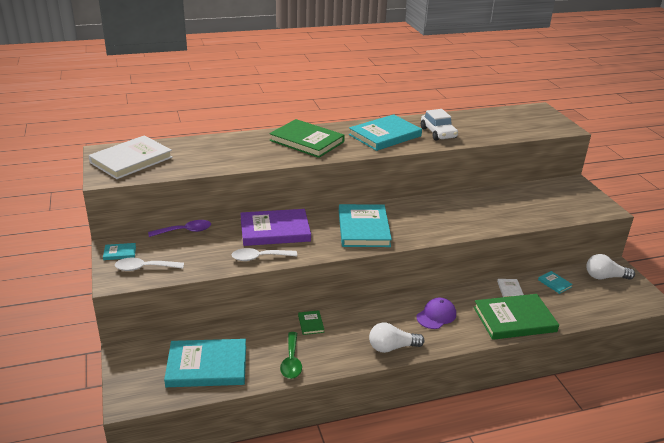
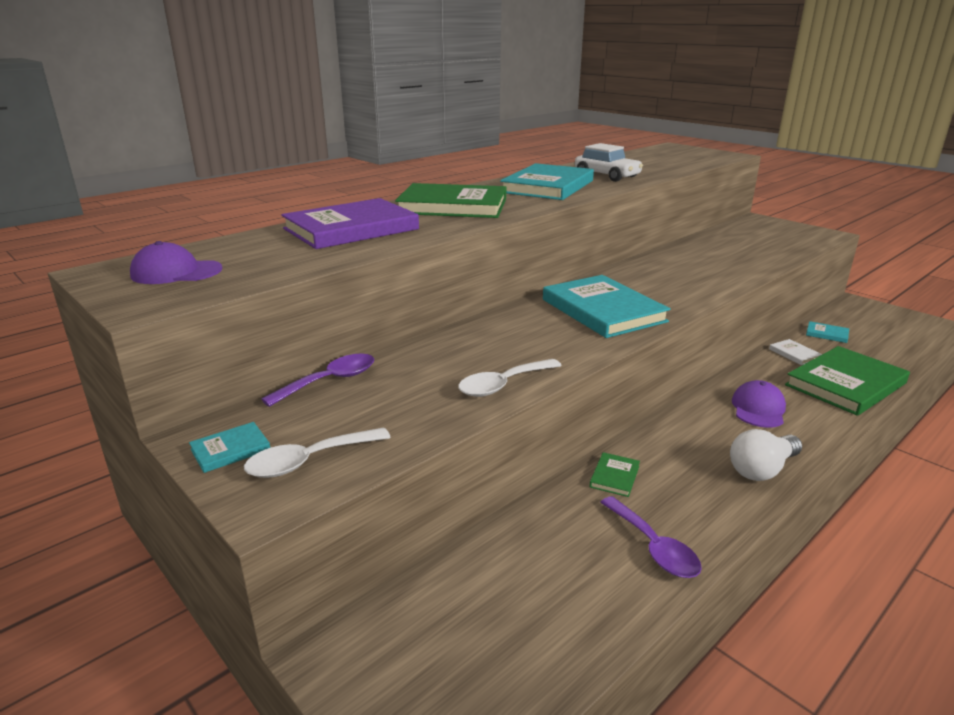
camera: 25 degrees left, 5 degrees down
(131, 160) = (176, 272): white book -> purple cap
(207, 366) = (524, 616): turquoise book -> none
(275, 230) = (481, 343): purple book -> purple book (351, 229)
(291, 361) = (653, 547): green spoon -> purple spoon
(310, 324) = (614, 476): green book -> green book turned 60 degrees clockwise
(605, 277) = (861, 314): white light bulb -> none

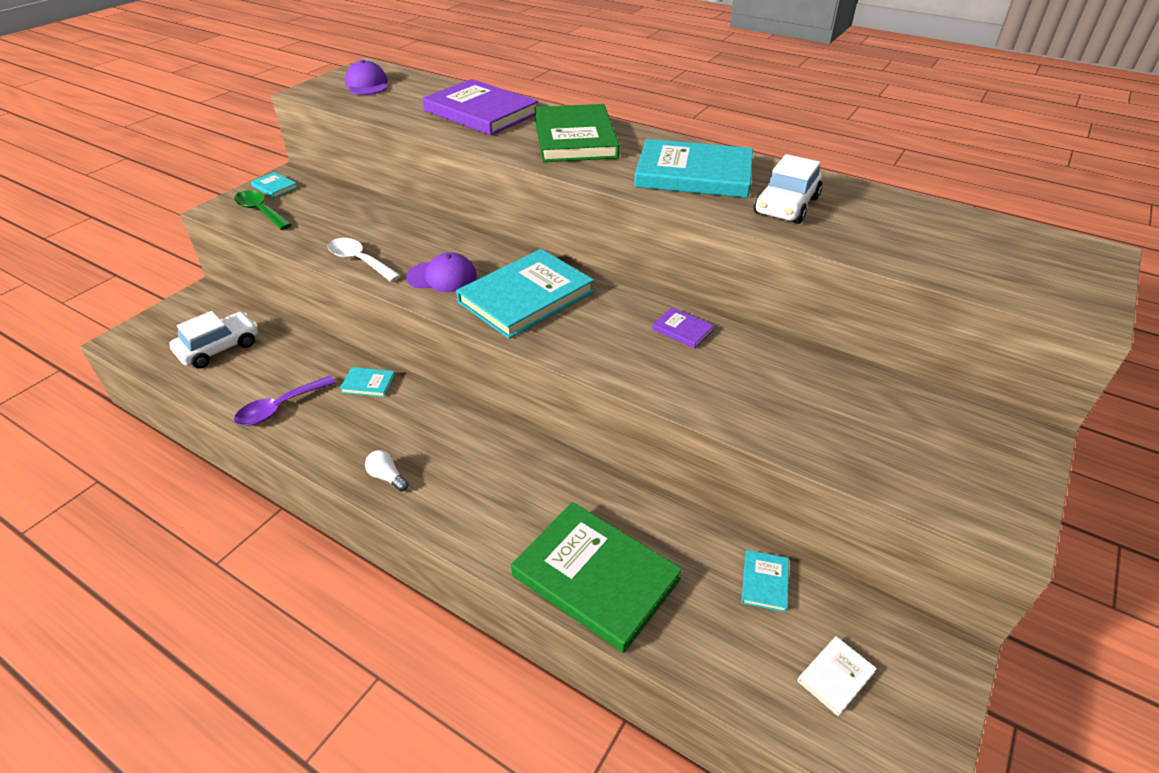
camera: 75 degrees right, 15 degrees up
(309, 461) = (260, 211): white spoon -> green spoon
(330, 381) = (359, 196): purple spoon -> none
(505, 618) = (219, 348): none -> white car
(614, 476) = (368, 384): green book -> turquoise book
(659, 268) = (682, 330): none -> purple book
(758, 408) = (506, 483): purple cap -> purple cap (442, 277)
(762, 469) = (387, 477): white light bulb -> white light bulb, size x0.56
(794, 354) = (670, 532): white book -> white book (835, 676)

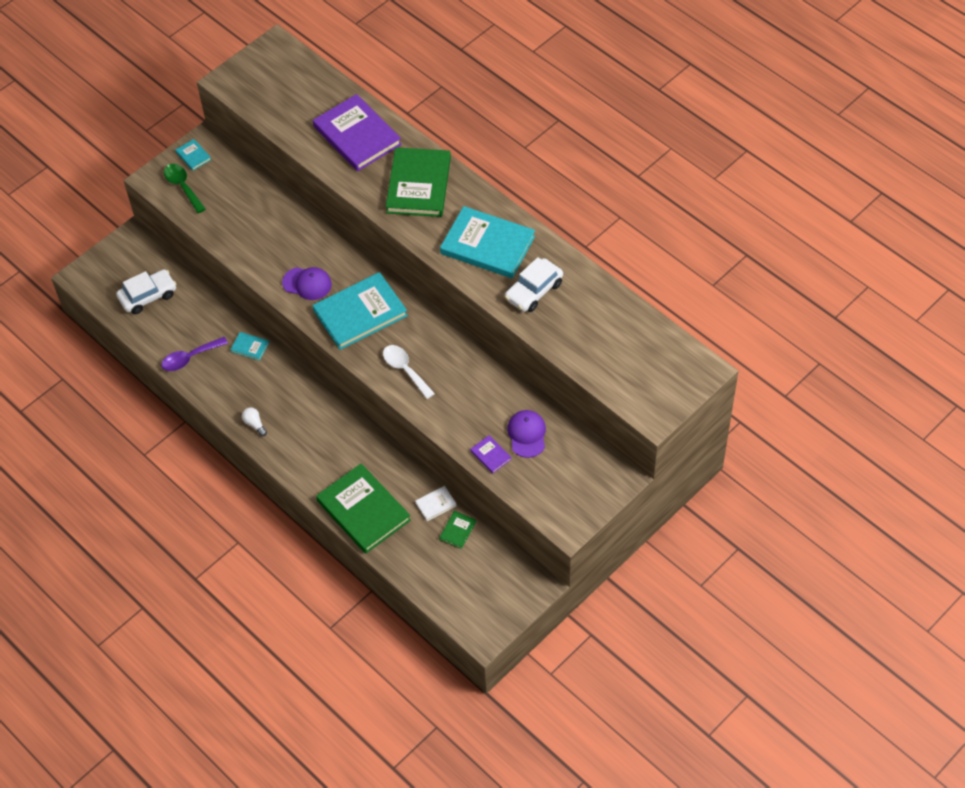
camera: 15 degrees right, 15 degrees up
(359, 261) = (252, 257): white spoon -> white spoon (405, 370)
(367, 84) = (273, 76): purple cap -> purple cap (527, 434)
(682, 330) = (454, 361): purple book -> purple book (490, 455)
(764, 582) = (457, 530): turquoise book -> green book
(835, 676) = (471, 585): white book -> white book (436, 504)

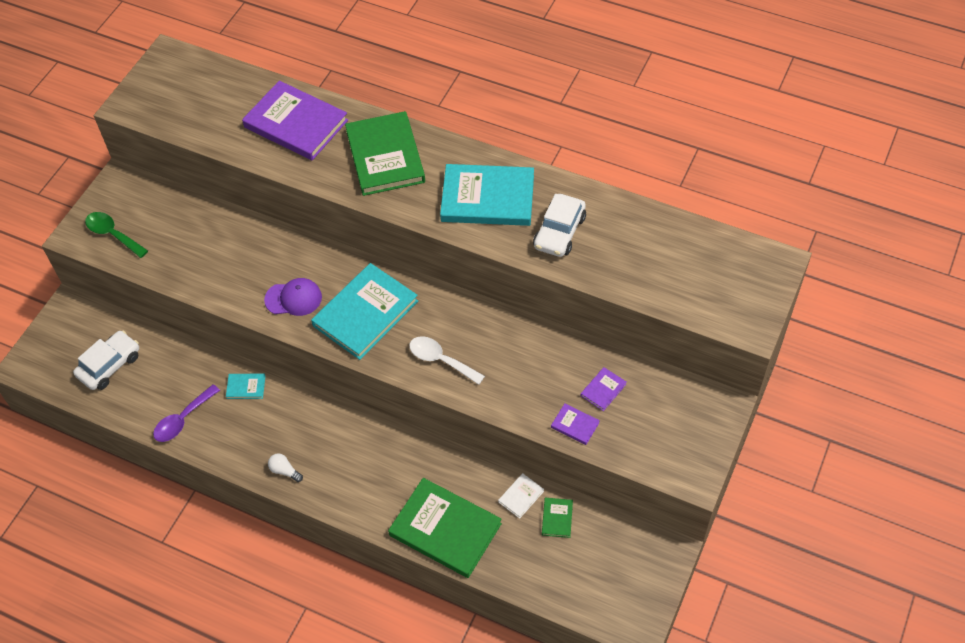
camera: 20 degrees left, 0 degrees up
(193, 156) = (112, 198): turquoise book -> none
(527, 434) = (603, 390): purple cap -> purple book

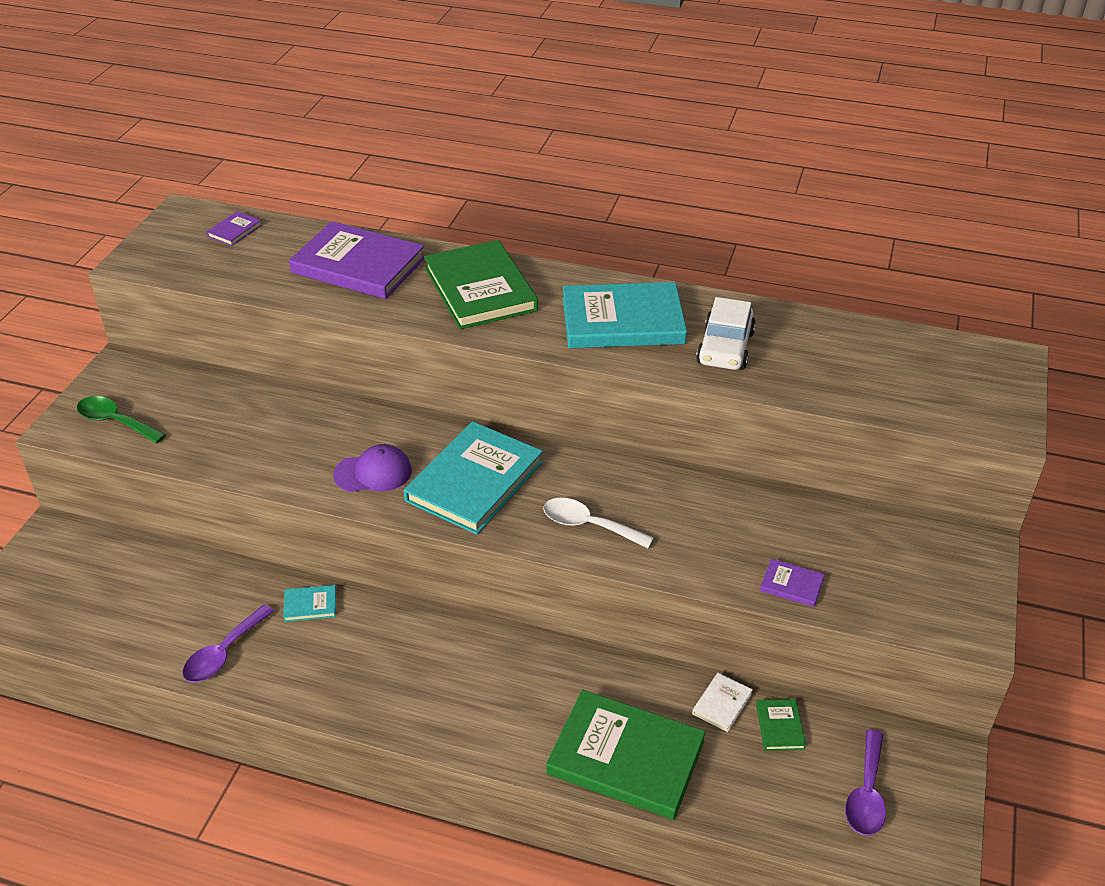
camera: 10 degrees left, 15 degrees down
(109, 365) = (112, 596): white car -> none
(284, 471) = (379, 704): white light bulb -> none
(603, 390) = (816, 540): purple book -> purple book (234, 231)
(603, 575) = (866, 794): none -> purple spoon

